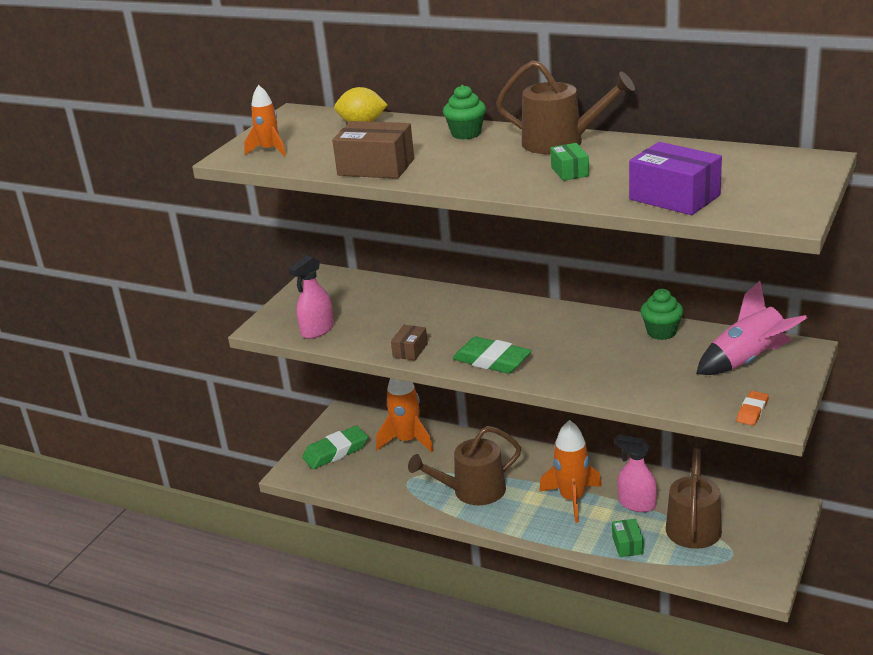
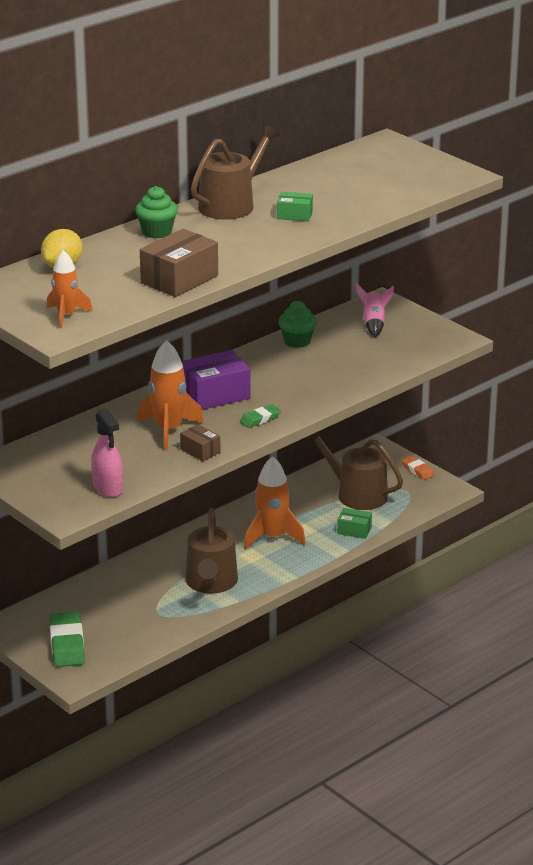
camera: 70 degrees left, 0 degrees up
(407, 441) = (94, 598): orange rocket -> orange rocket (169, 430)
(492, 360) = (260, 419): green eraser -> green eraser, size x0.55
(636, 504) = (308, 510): pink spray bottle -> none
(674, 197) = (388, 196): purple box -> purple box (215, 395)
(748, 360) = (374, 323): pink rocket -> pink rocket, size x0.64
(752, 411) = (439, 343): orange eraser -> orange eraser (417, 470)

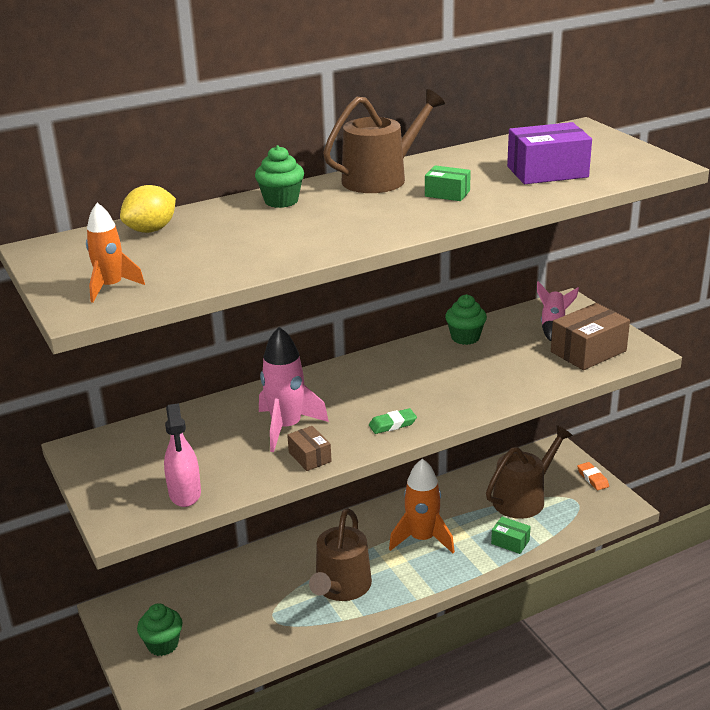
camera: 15 degrees right, 0 degrees up
(67, 644) = (163, 644): green eraser -> green cupcake
(169, 430) = (287, 427): orange rocket -> pink rocket
(179, 279) = (273, 255): brown box -> brown box (588, 351)
(215, 395) = (355, 389): purple box -> purple box (547, 172)
(356, 494) = (523, 498): brown watering can -> brown watering can turned 90 degrees clockwise

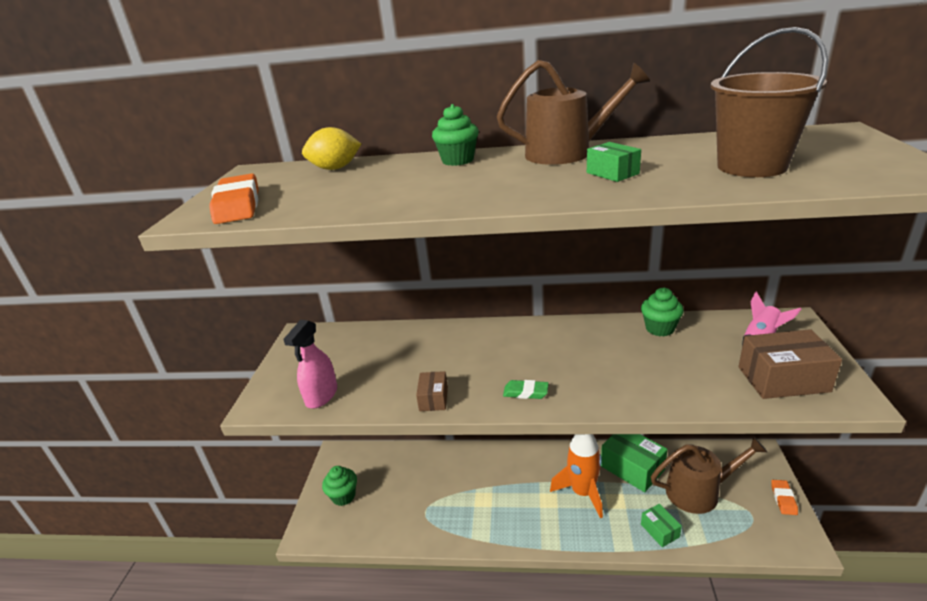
camera: 35 degrees right, 0 degrees up
(111, 287) = (237, 205): orange rocket -> orange eraser
(287, 427) = (442, 365): pink rocket -> none
(341, 587) = (491, 507): brown watering can -> none
(454, 501) = (632, 468): none -> green box
(547, 172) = (751, 166): purple box -> brown bucket

